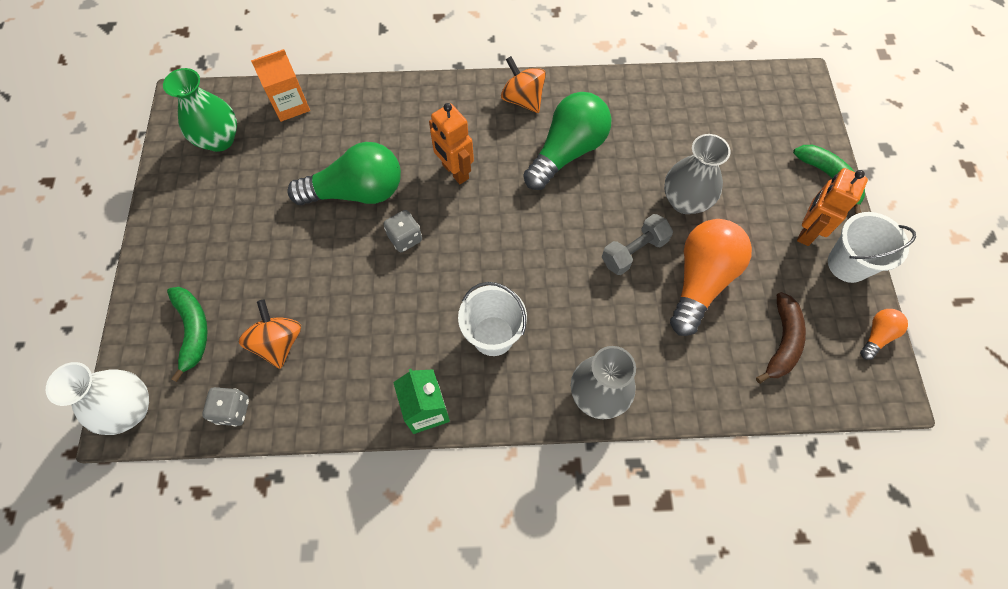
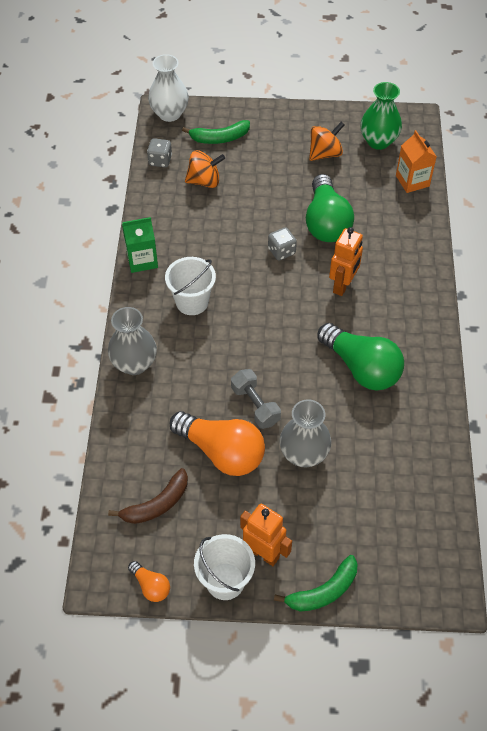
camera: 95 degrees right, 10 degrees down
(455, 171) = (343, 285): orange robot -> orange robot turned 150 degrees clockwise
(523, 99) = (421, 339): orange spinning top -> orange spinning top (325, 153)
(782, 342) = (157, 504): brown banana -> brown banana turned 60 degrees counterclockwise

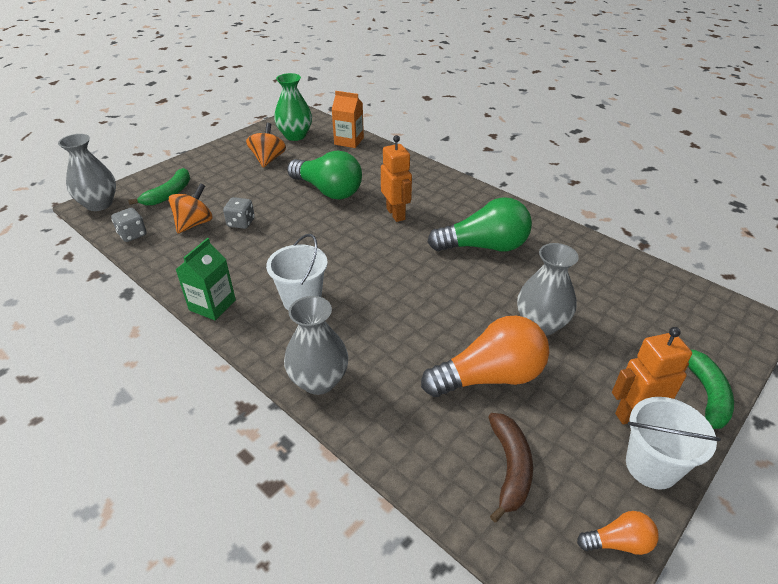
camera: 50 degrees left, 15 degrees down
(169, 114) = (99, 204): white vase -> grey vase
(255, 405) = (459, 324): grey dumbbell -> none
(281, 251) = (323, 224): grey dice -> grey dice (241, 223)

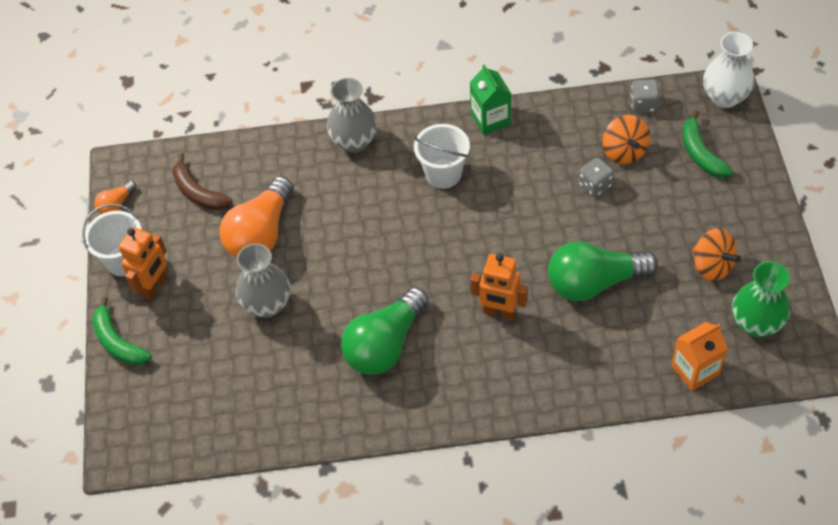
camera: 135 degrees right, 15 degrees up
(99, 204) = (724, 97): grey vase -> white vase

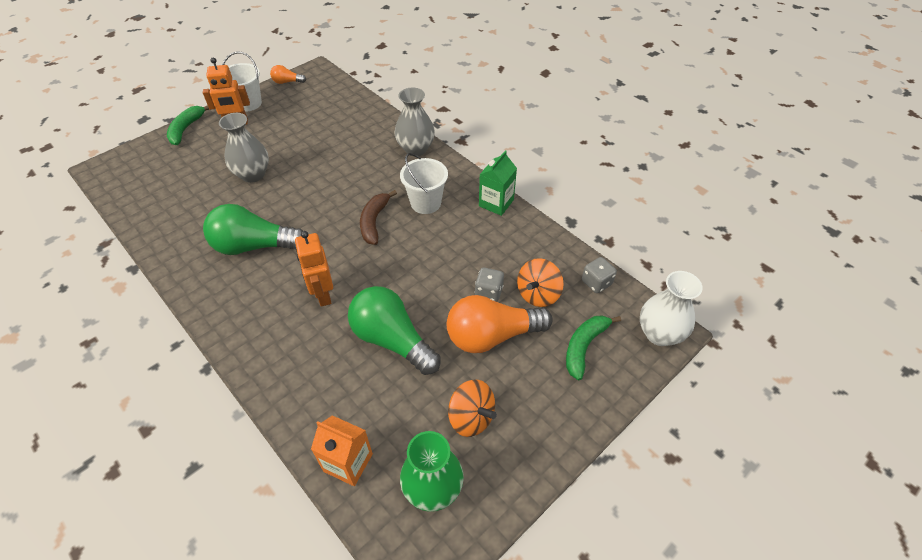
camera: 50 degrees right, 5 degrees down
(198, 192) = (320, 106): brown banana -> brown banana (374, 222)
(261, 233) = (308, 145): orange light bulb -> orange light bulb (492, 336)
(712, 266) = (471, 417): orange spinning top -> orange spinning top turned 60 degrees counterclockwise

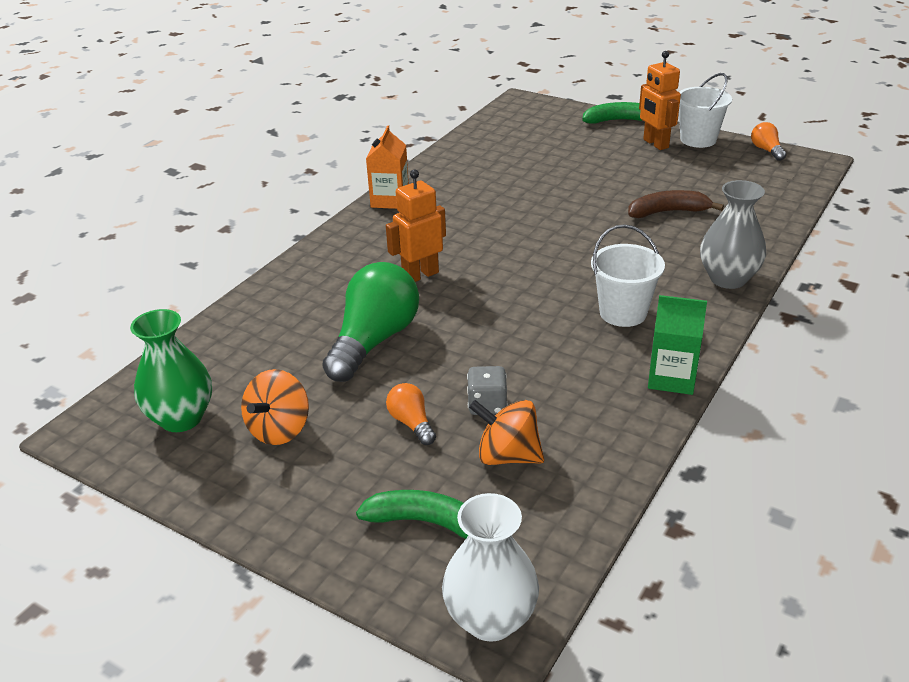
camera: 75 degrees right, 15 degrees down
(253, 174) = (578, 179): grey vase -> none
(254, 246) = (468, 212): green light bulb -> none
(348, 462) = (205, 350): orange carton -> orange carton (390, 200)
(374, 222) = (558, 280): brown banana -> brown banana (668, 212)
(492, 336) = (411, 423): orange light bulb -> orange light bulb, size x0.47
(596, 283) = (565, 521): grey dice -> none

